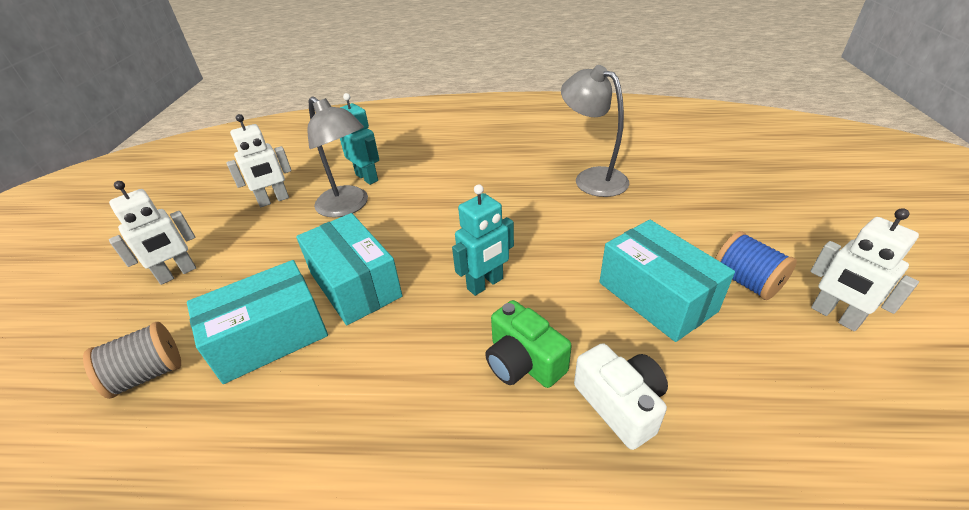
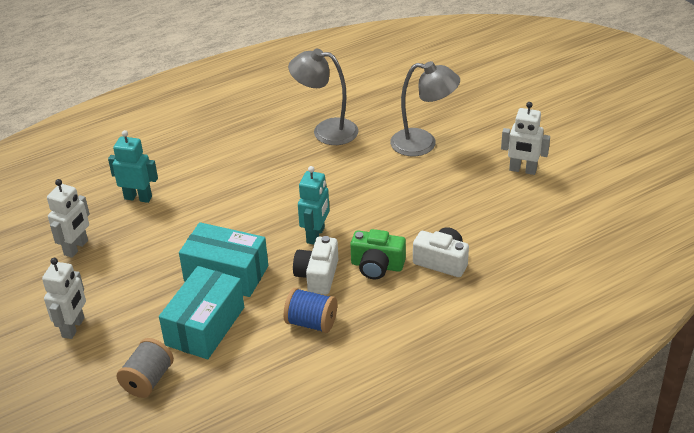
camera: 35 degrees left, 0 degrees up
(348, 207) = (152, 226): grey lamp -> grey lamp (423, 144)
(441, 337) = (317, 276): none -> white camera
(656, 296) = (425, 198): turquoise box -> none
(746, 282) = (469, 169): blue spool -> blue spool (311, 322)

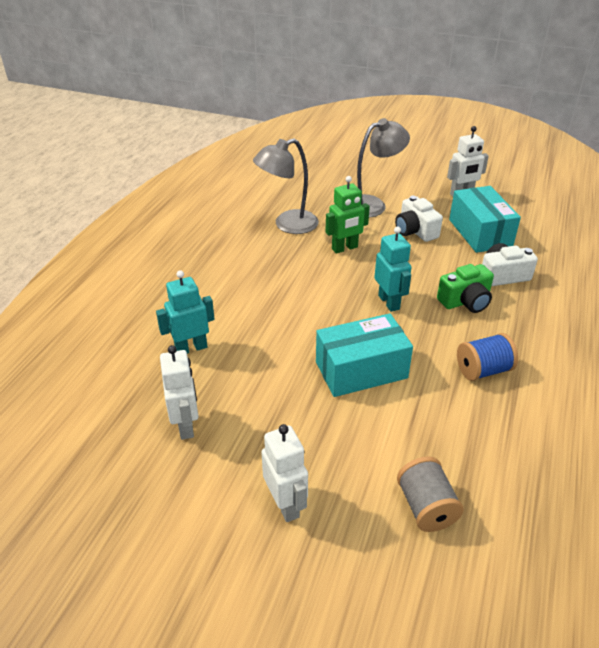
camera: 40 degrees left, 0 degrees up
(205, 326) = (406, 425): turquoise box -> turquoise box (480, 233)
(317, 276) = (435, 332): white camera -> white camera (415, 231)
(343, 173) = (345, 248): none -> green robot

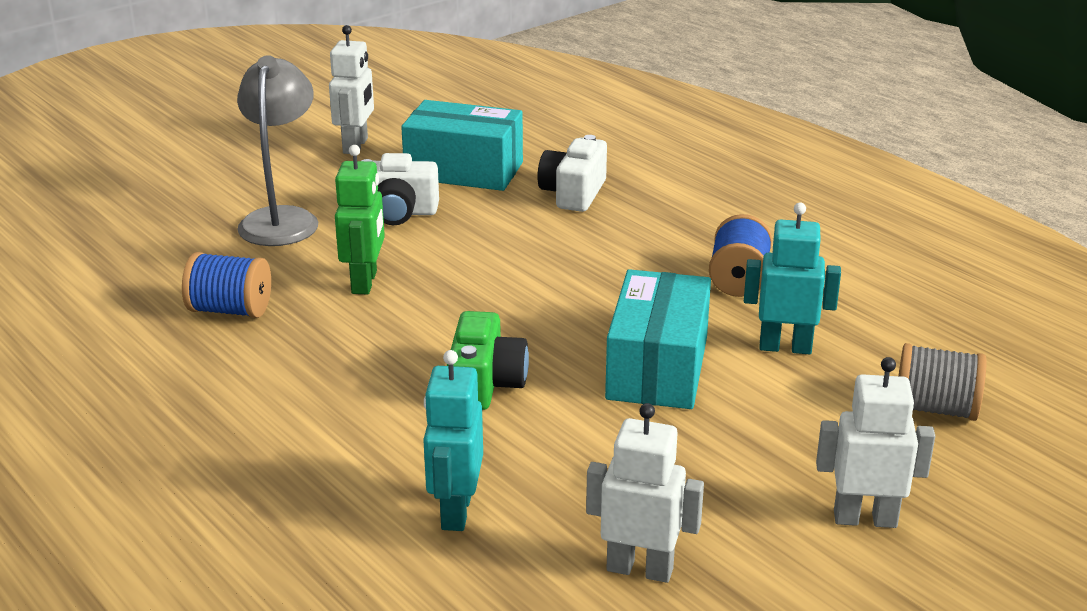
camera: 60 degrees left, 10 degrees down
(287, 225) = (230, 310): grey lamp -> blue spool
(389, 302) = (536, 294): turquoise robot -> turquoise robot (785, 347)
(465, 301) = (596, 239): green camera -> green camera (485, 384)

